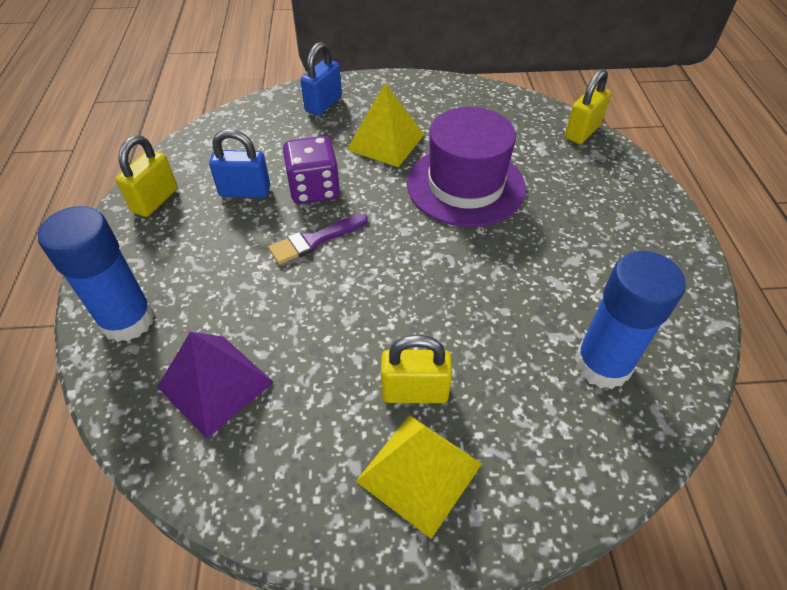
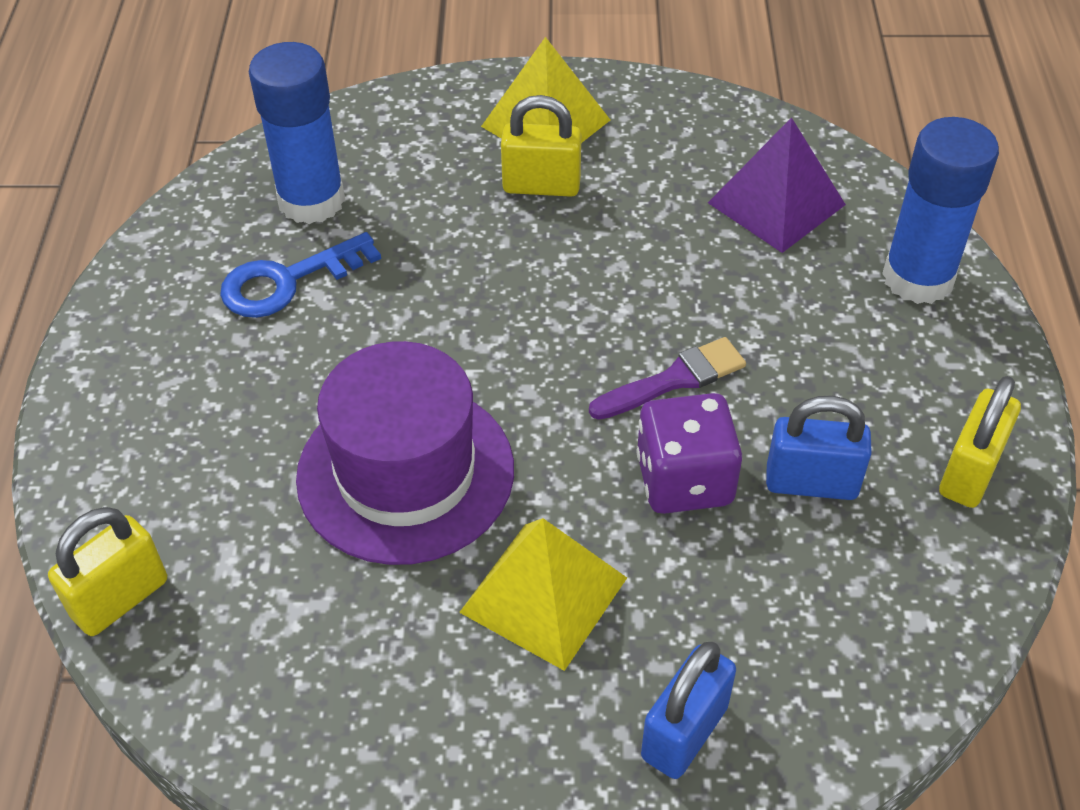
camera: 175 degrees left, 0 degrees up
(585, 293) = (288, 281): none -> blue key

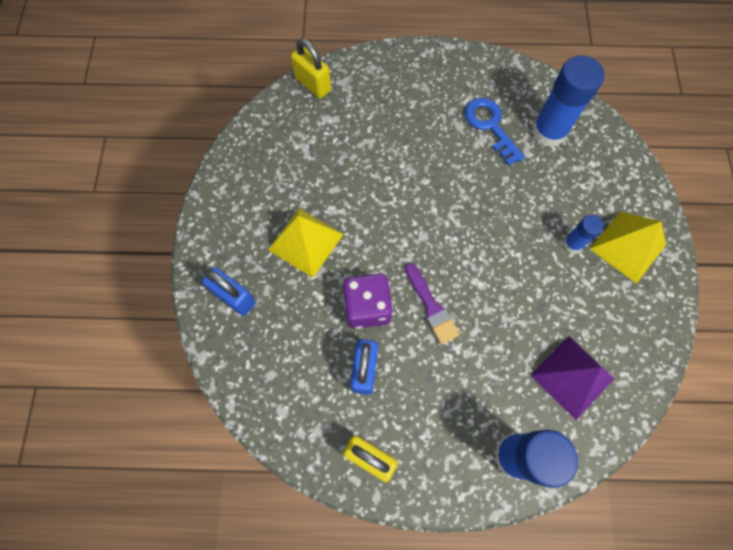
camera: 90 degrees right, 20 degrees up
(405, 473) = (373, 184): purple hat -> none
(541, 186) = (572, 244): yellow padlock -> blue glue stick

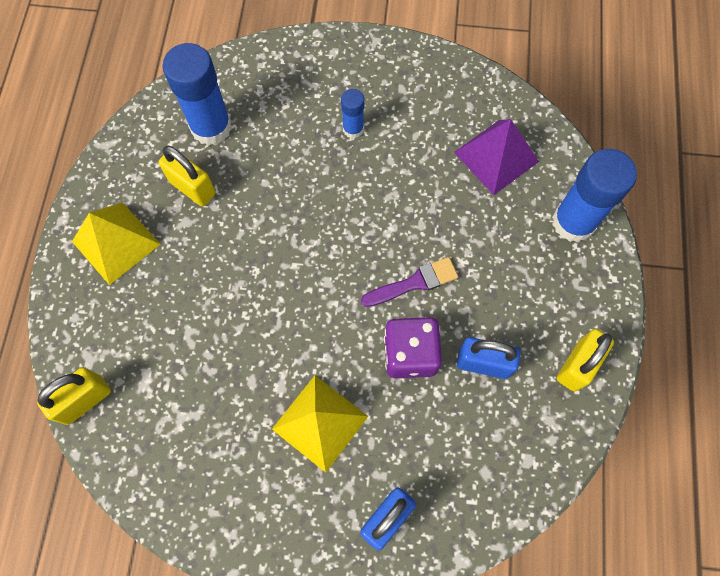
camera: 85 degrees left, 0 degrees up
(490, 126) = (192, 188): blue key -> yellow padlock
(628, 247) = (361, 79): yellow pyramid -> yellow pyramid (116, 242)

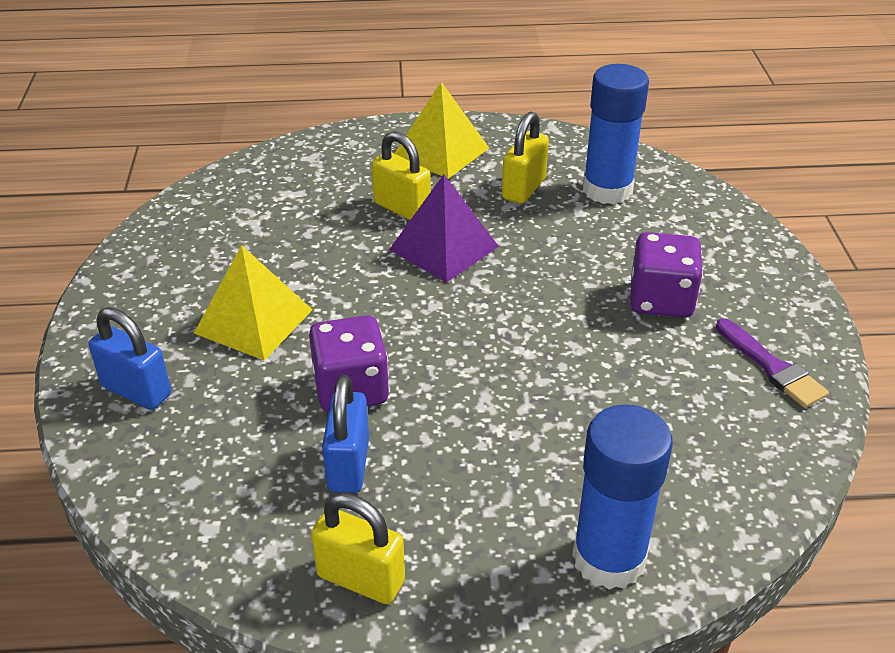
camera: 80 degrees right, 30 degrees down
(85, 400) = (267, 161): yellow padlock -> yellow padlock (402, 208)
(353, 129) = (661, 300): blue glue stick -> purple dice
(414, 283) = (453, 382): purple brush -> purple brush (772, 367)
(496, 156) = (686, 450): purple pyramid -> purple pyramid (443, 247)

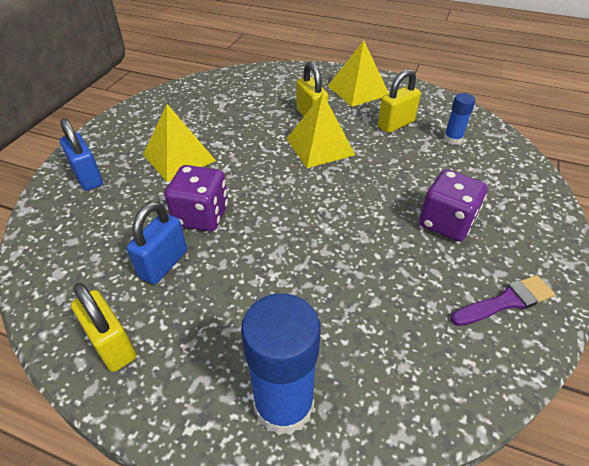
camera: 25 degrees right, 5 degrees up
(443, 247) = (320, 146): purple pyramid -> yellow pyramid
(607, 190) = (452, 139): blue glue stick -> blue glue stick, size x0.52
(772, 367) = (506, 301): purple brush -> purple brush turned 105 degrees counterclockwise

